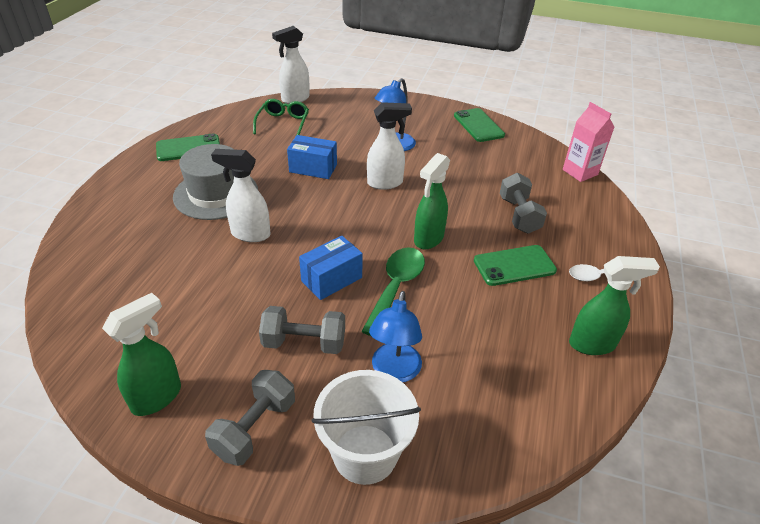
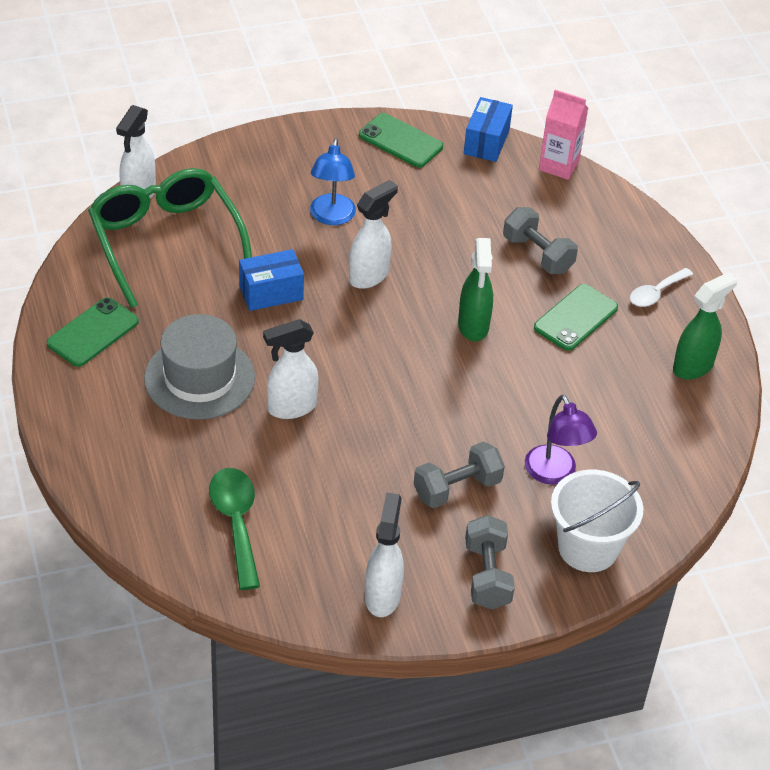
camera: 35 degrees left, 5 degrees up
(157, 397) = (382, 596): green spray bottle -> white spray bottle
(283, 123) = (166, 242): green glasses -> green glasses, size x1.95
(331, 279) = (421, 416): blue box -> blue box (486, 142)
(394, 372) = (555, 473): blue lamp -> purple lamp
(396, 287) = (488, 394): green spoon -> green spoon (236, 523)

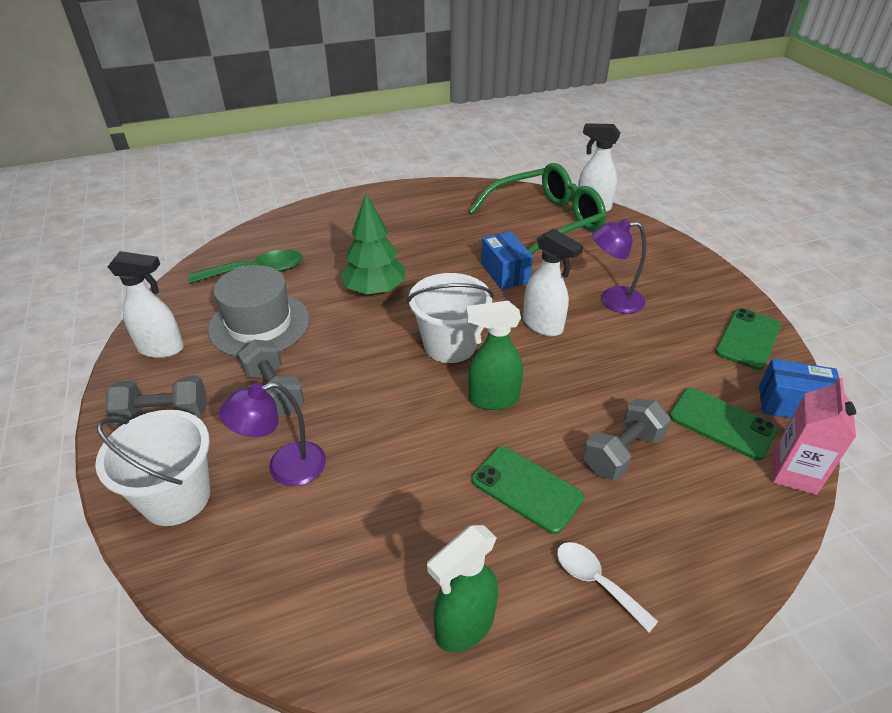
camera: 90 degrees right, 5 degrees down
(93, 332) = (443, 201): green phone -> green phone (722, 423)
(199, 378) = (404, 246): grey hat -> grey hat (259, 324)
(291, 407) = (375, 290): white spray bottle -> green tree
(331, 217) = (612, 300): blue lamp -> purple lamp
(394, 350) = (450, 345): none -> white bucket
(693, 366) = (464, 626): green spray bottle -> green spray bottle turned 90 degrees clockwise

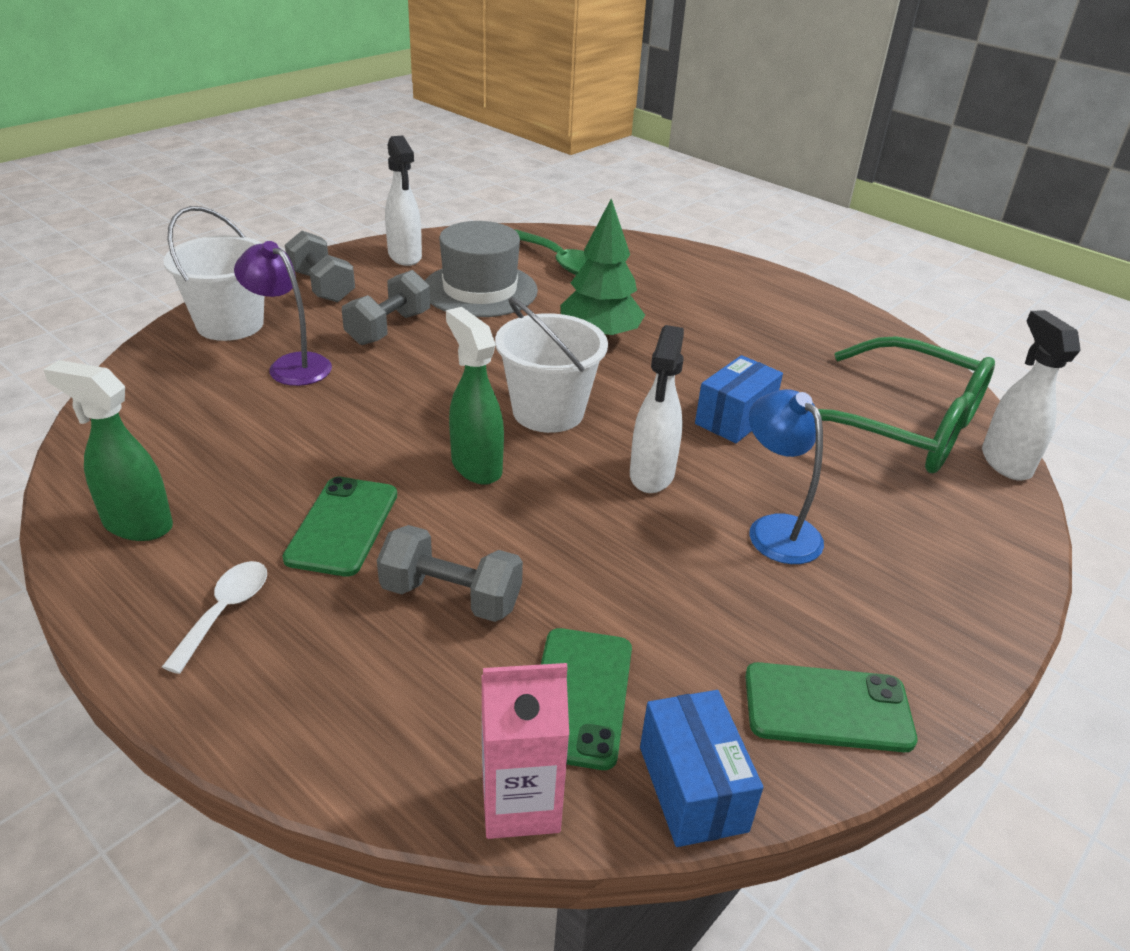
camera: 60 degrees right, 5 degrees down
(612, 300) = (775, 529): purple lamp -> blue lamp

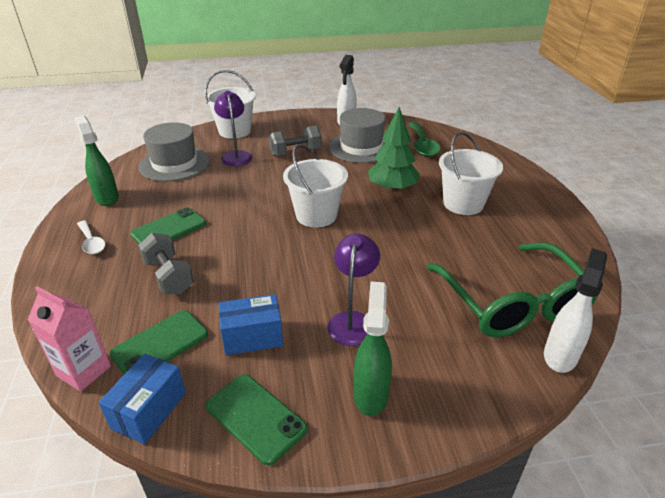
camera: 40 degrees right, 0 degrees up
(191, 416) = (174, 164): none -> grey hat
(225, 611) = (91, 242): white spoon -> white spoon turned 90 degrees clockwise
(322, 286) = (291, 125): grey dumbbell -> none
(476, 466) = (251, 227): green spray bottle -> green spray bottle (371, 394)
(651, 476) = (325, 265): white spray bottle -> none
(709, 327) = (463, 204): none -> white bucket
(734, 418) = (410, 256): blue box -> blue box (252, 337)
(775, 529) = (352, 320): blue lamp -> purple lamp

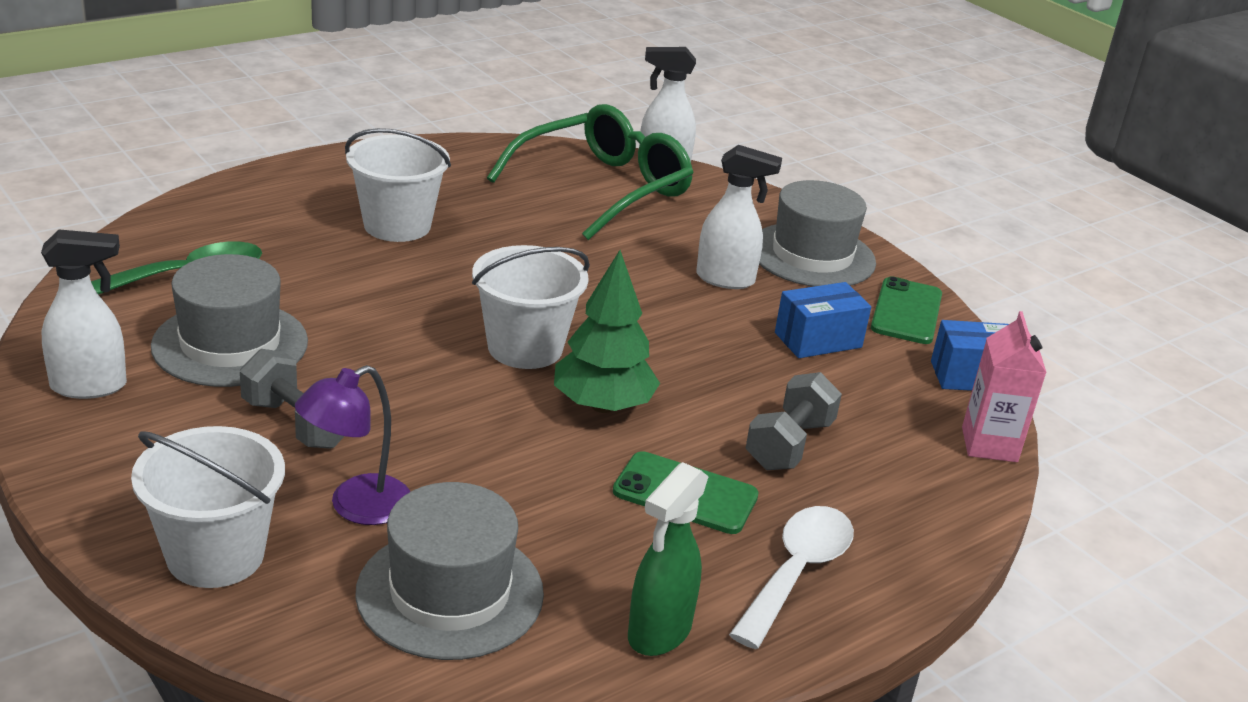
camera: 120 degrees left, 5 degrees down
(91, 242) = (797, 572): white spoon -> white spoon, size x1.57
(160, 344) = (897, 403): green phone -> none
(252, 337) = (818, 340): blue box -> blue box turned 75 degrees counterclockwise
(352, 320) = (726, 279): purple lamp -> white spray bottle
(371, 394) = (812, 255): green spray bottle -> grey hat
(392, 188) = (387, 289): green tree -> green tree (603, 405)

